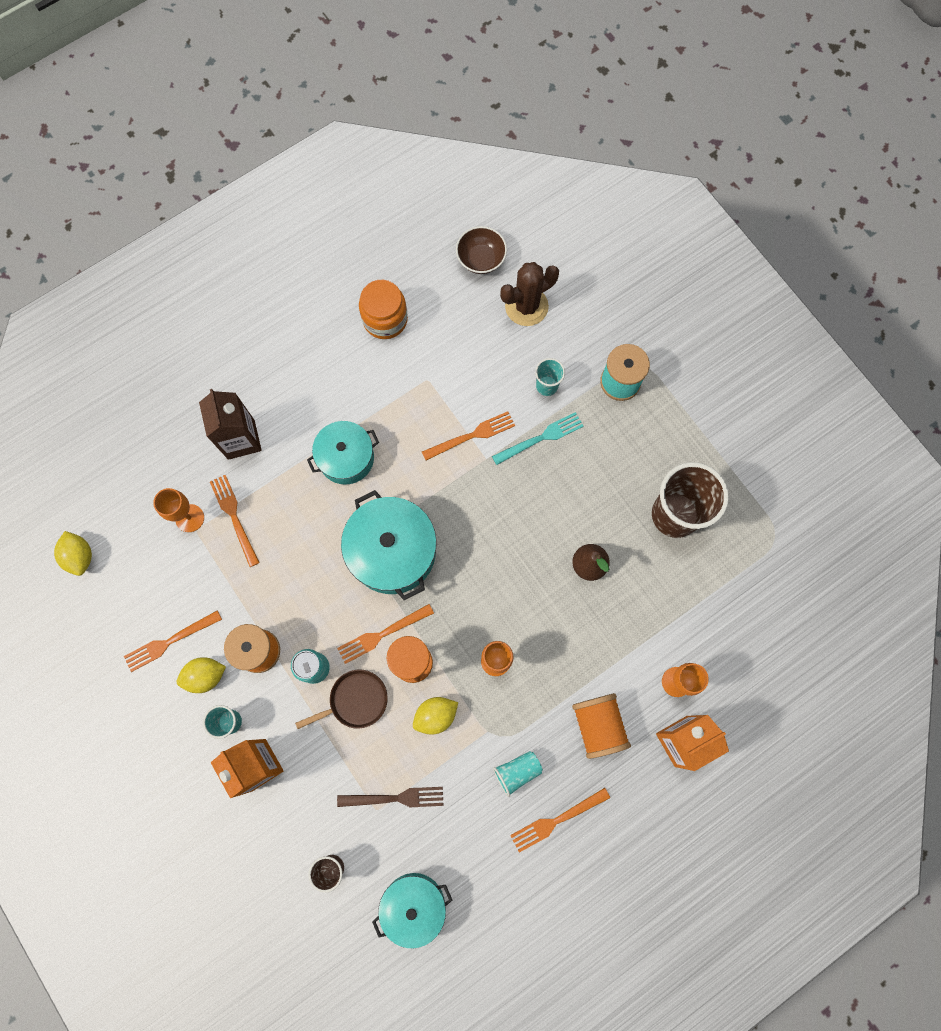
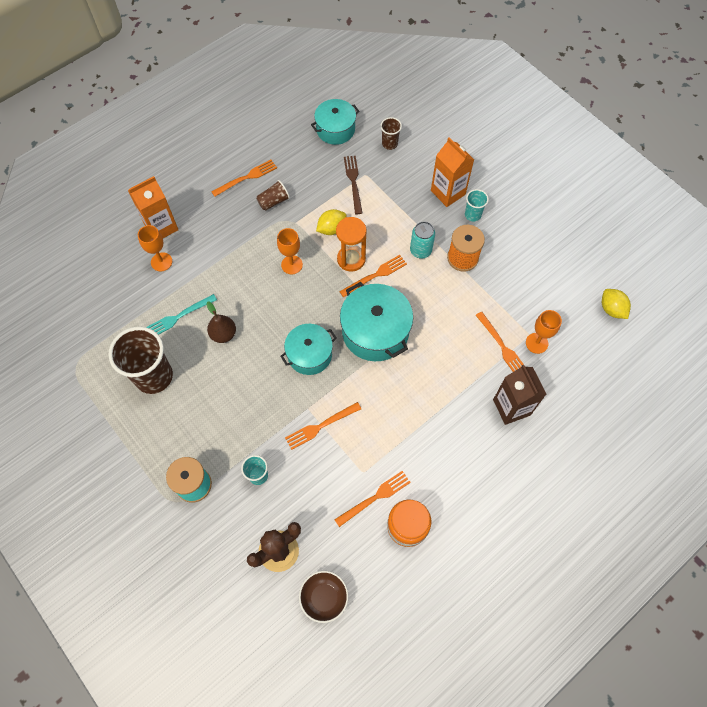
camera: 175 degrees right, 10 degrees down
(169, 642) = (528, 258): orange fork -> orange fork (375, 497)
(205, 676) = (496, 240): yellow lemon -> none
(346, 458) = (422, 399): turquoise pot -> turquoise pot (309, 354)
(355, 700) = (388, 233): brown pan -> none
(396, 798) = (353, 181): brown fork -> brown fork turned 90 degrees clockwise
(517, 771) = (273, 201): turquoise cup -> brown cup
(541, 437) = (262, 429): turquoise fork -> turquoise fork (178, 317)
(598, 725) = (218, 231): orange spool -> none

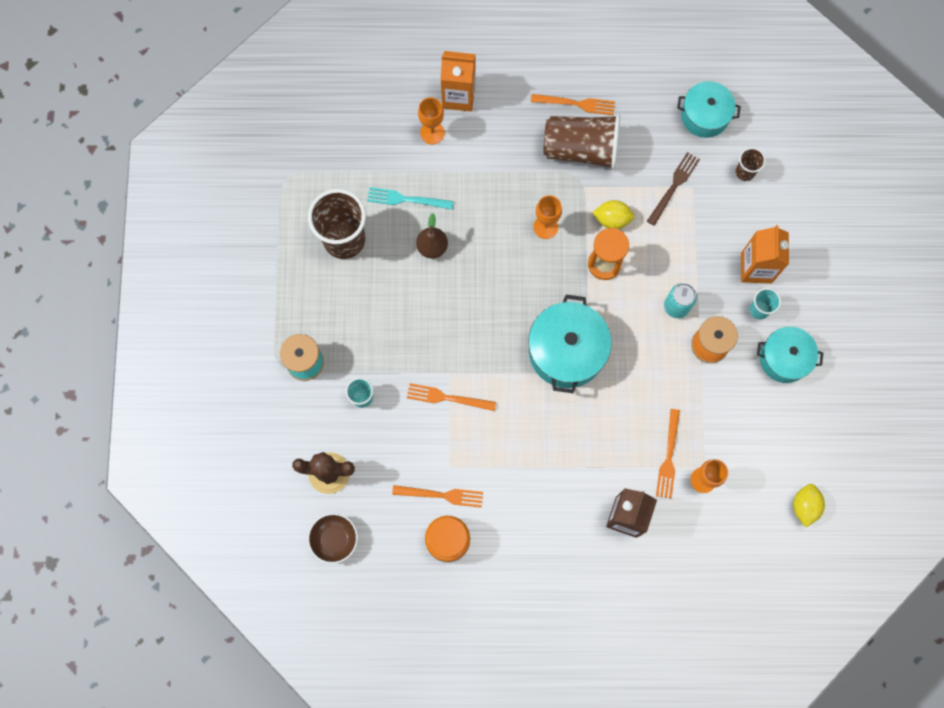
camera: 40 degrees right, 10 degrees up
(273, 201) = (581, 149): brown cup -> brown cup, size x2.10
(309, 354) = (491, 326): turquoise pot -> turquoise pot (784, 358)
(376, 275) = (614, 297): orange fork -> none

